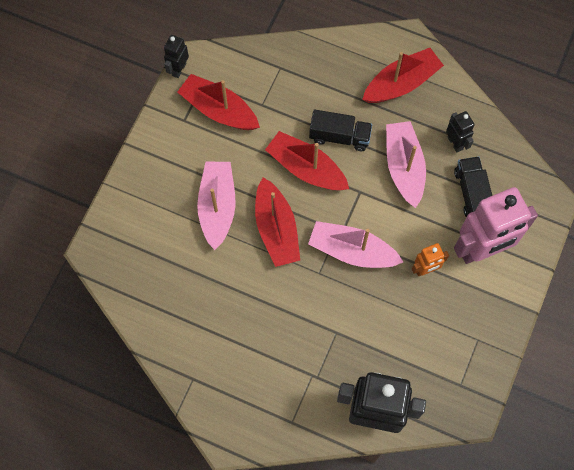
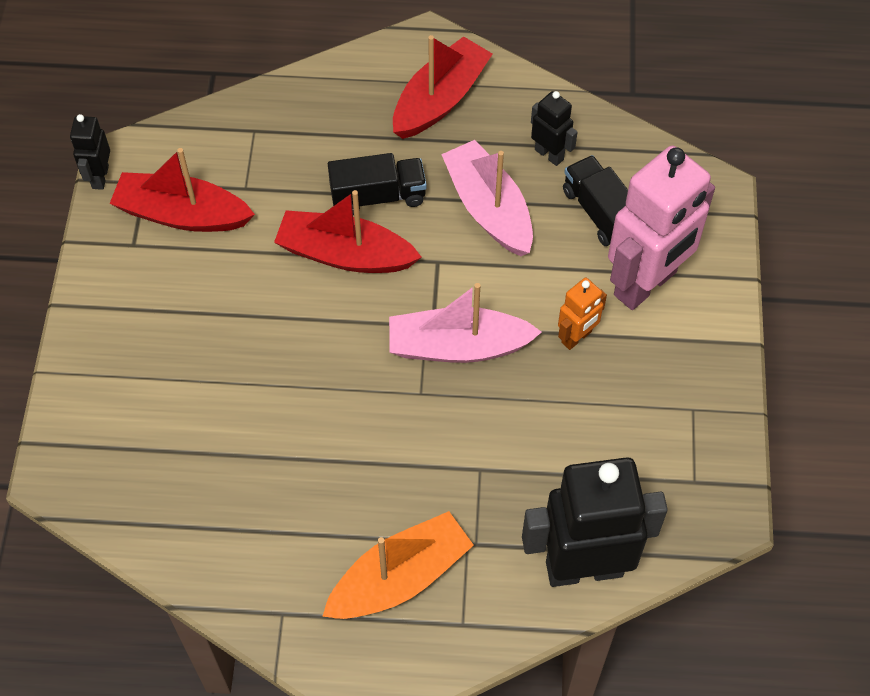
camera: 20 degrees left, 10 degrees down
(217, 207) = (229, 349): pink boat -> none
(266, 381) = (400, 577): none -> orange boat
(276, 229) = (332, 352): red boat -> none

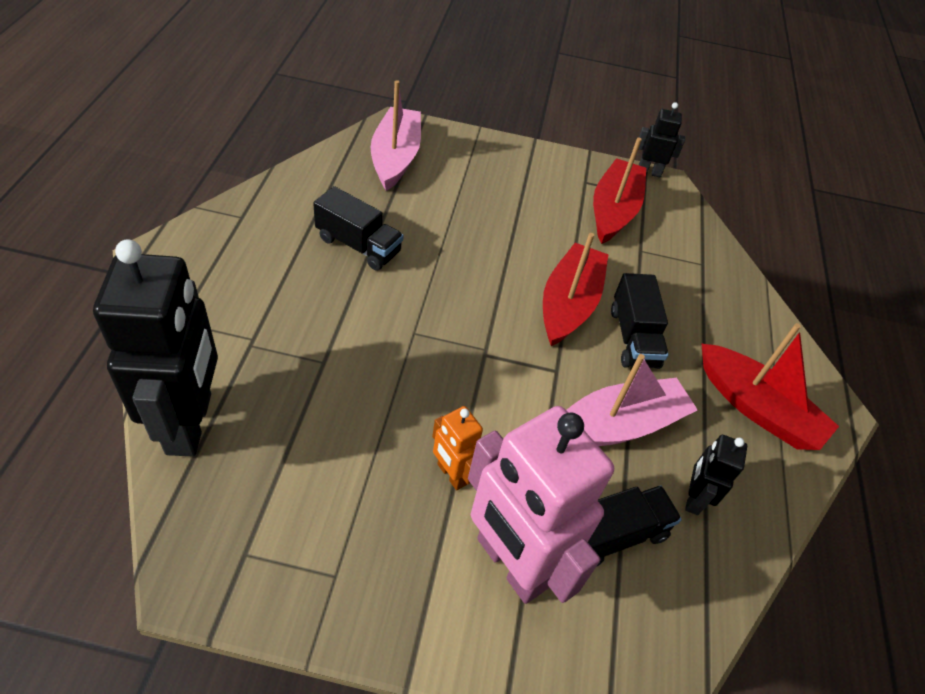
camera: 90 degrees right, 10 degrees down
(303, 472) = (358, 245): none -> black truck
(400, 577) = (240, 288): orange boat -> none
(458, 346) = (458, 369): pink boat -> pink boat (395, 157)
(549, 154) = (693, 498): black robot -> black robot turned 150 degrees clockwise

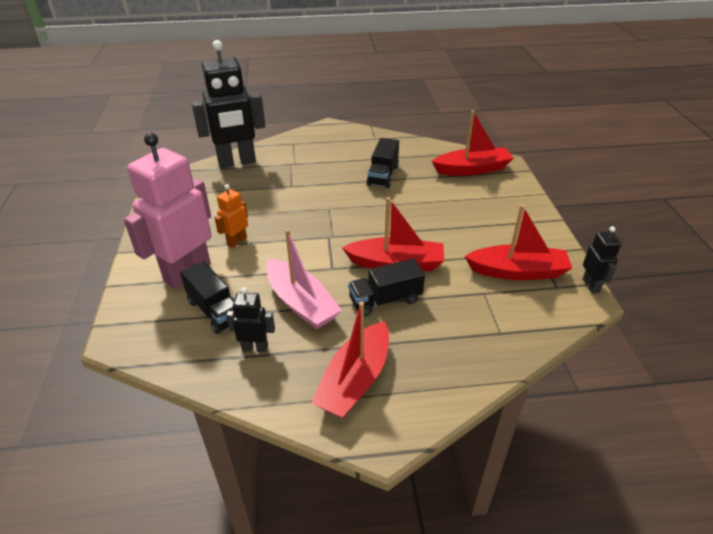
camera: 80 degrees right, 10 degrees down
(395, 157) = (472, 169): pink boat -> red boat

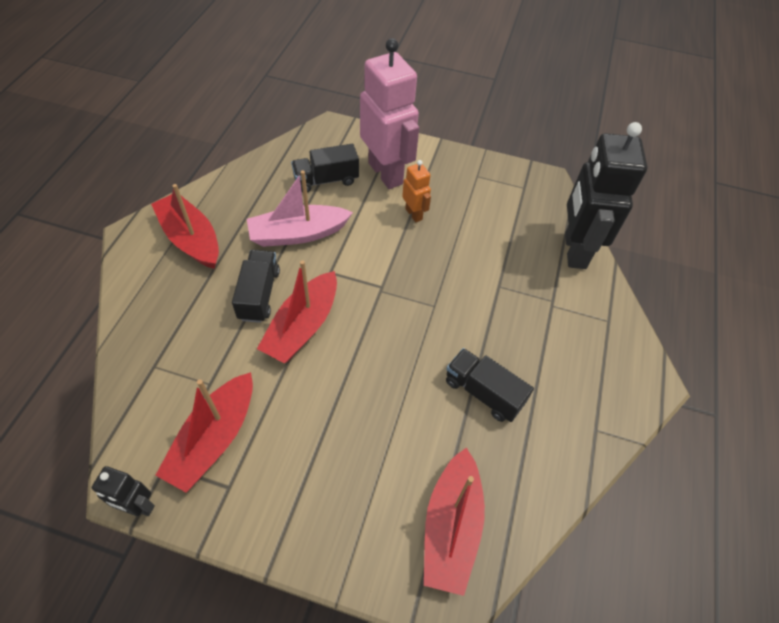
camera: 110 degrees right, 15 degrees up
(255, 347) = (268, 193): black robot -> none

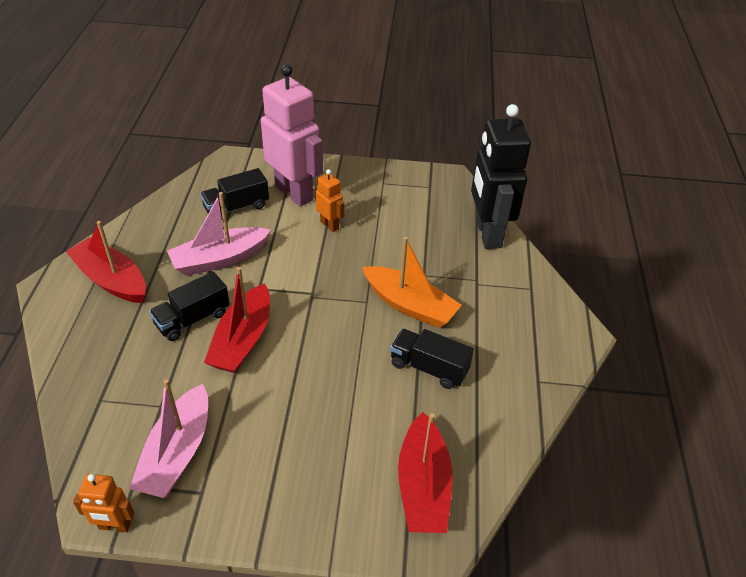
camera: 10 degrees left, 10 degrees down
(138, 506) = (115, 526): black robot -> orange robot
(214, 439) = (177, 453): red boat -> pink boat
(259, 295) = (192, 319): black truck -> black truck turned 120 degrees counterclockwise
(477, 318) = (410, 305): none -> orange boat

